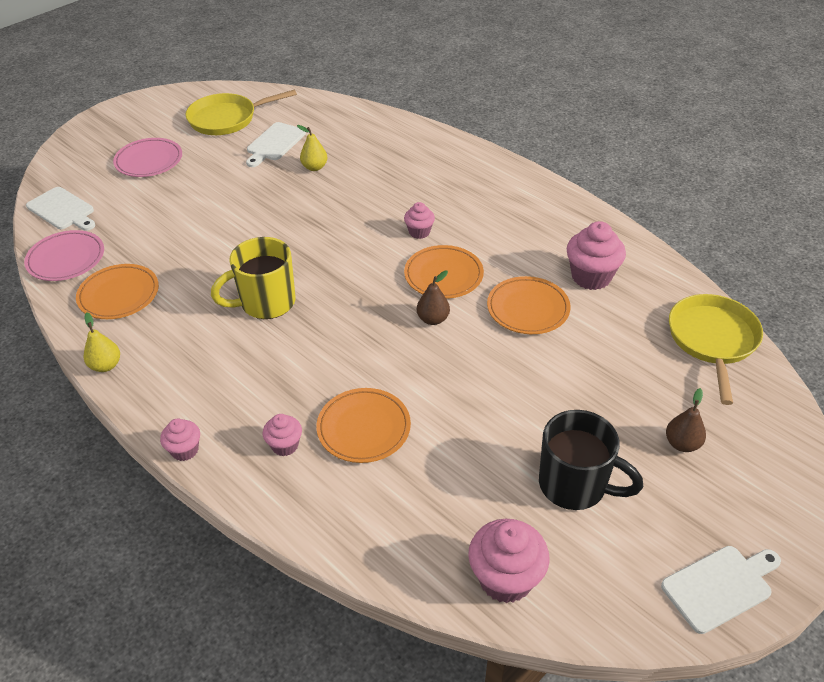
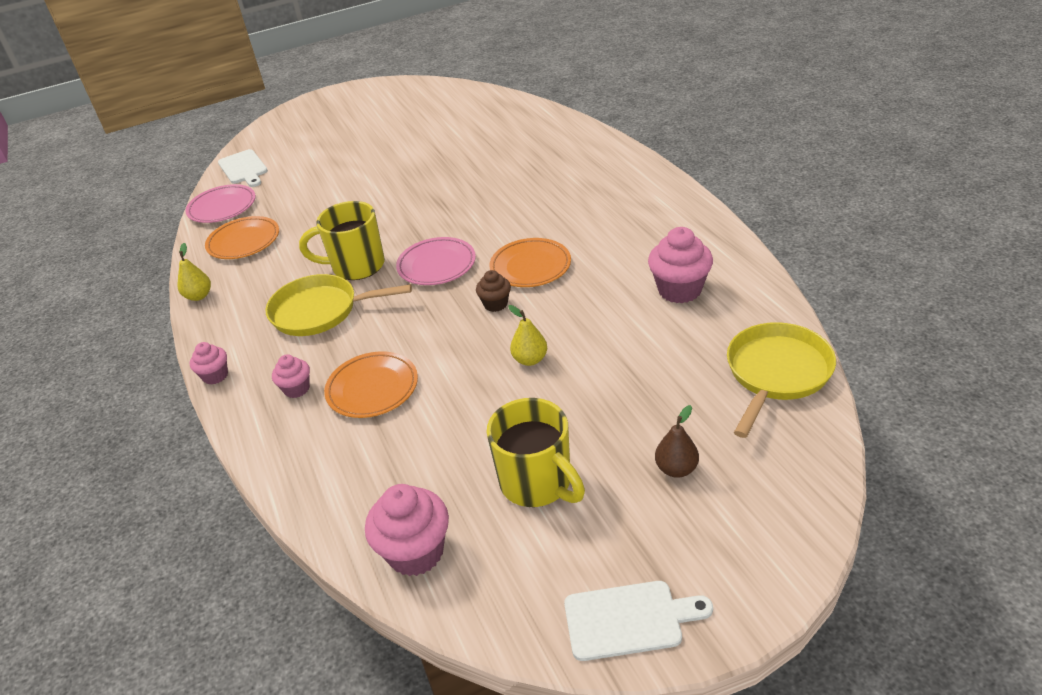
camera: 25 degrees right, 5 degrees down
(149, 161) = (334, 137): pink plate -> pink plate (436, 265)
(227, 119) = (420, 108): yellow pan -> yellow pan (320, 311)
(274, 143) = (448, 133): white cutting board -> none
(314, 167) = (471, 157): yellow pear -> yellow pear (530, 359)
(419, 232) = (532, 225): pink cupcake -> none
(433, 319) = (495, 304): brown pear -> brown cupcake
(528, 309) = (594, 310): orange plate -> none
(575, 485) = (537, 483): black mug -> yellow mug

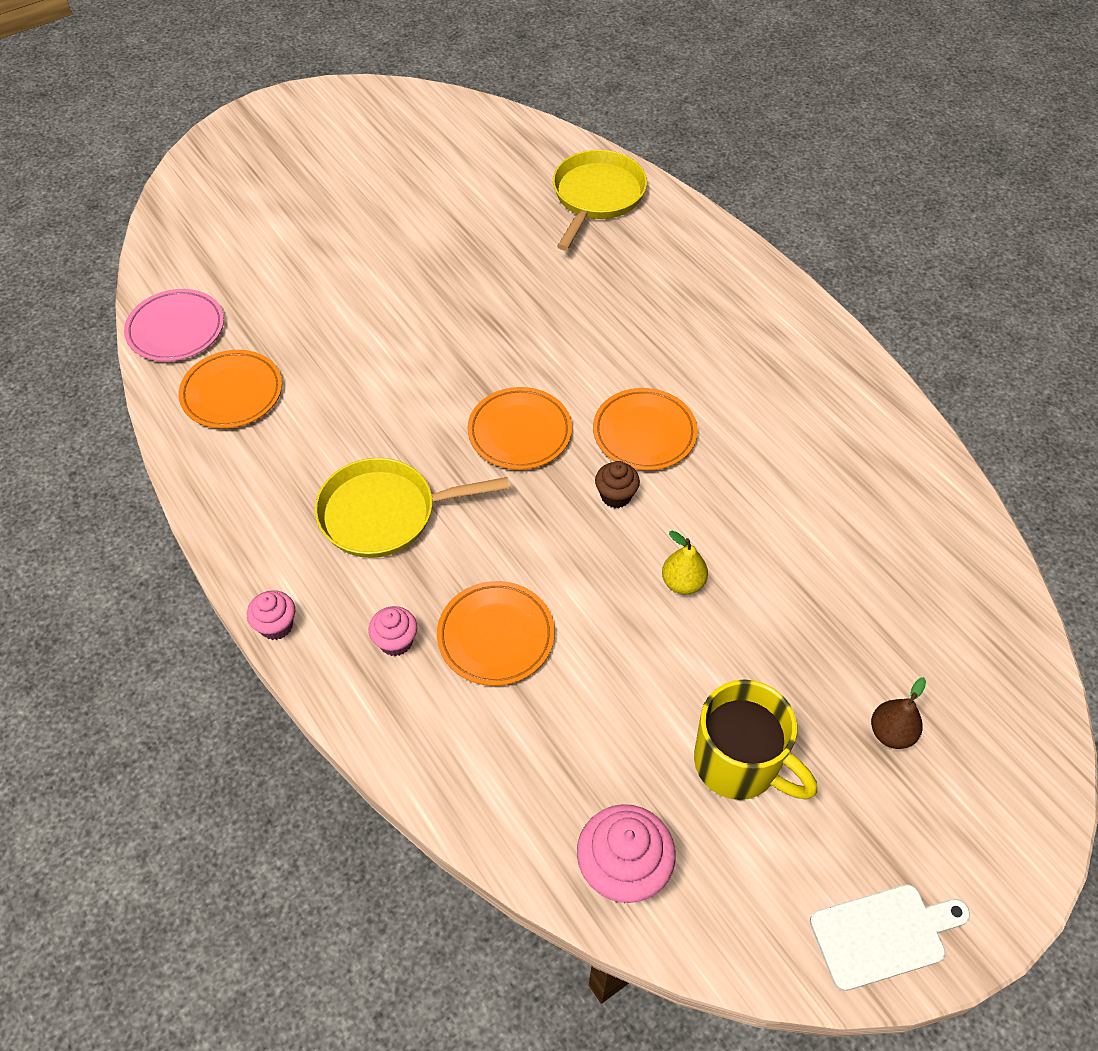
camera: 15 degrees left, 15 degrees up
(199, 296) = (201, 492): yellow pear -> none
(244, 168) = (182, 254): white cutting board -> none
(356, 266) = (410, 436): yellow mug -> none
(436, 265) = (520, 432): pink plate -> orange plate
(679, 290) = (838, 468): pink cupcake -> none
(776, 373) = (975, 591): yellow pan -> yellow pan (596, 197)

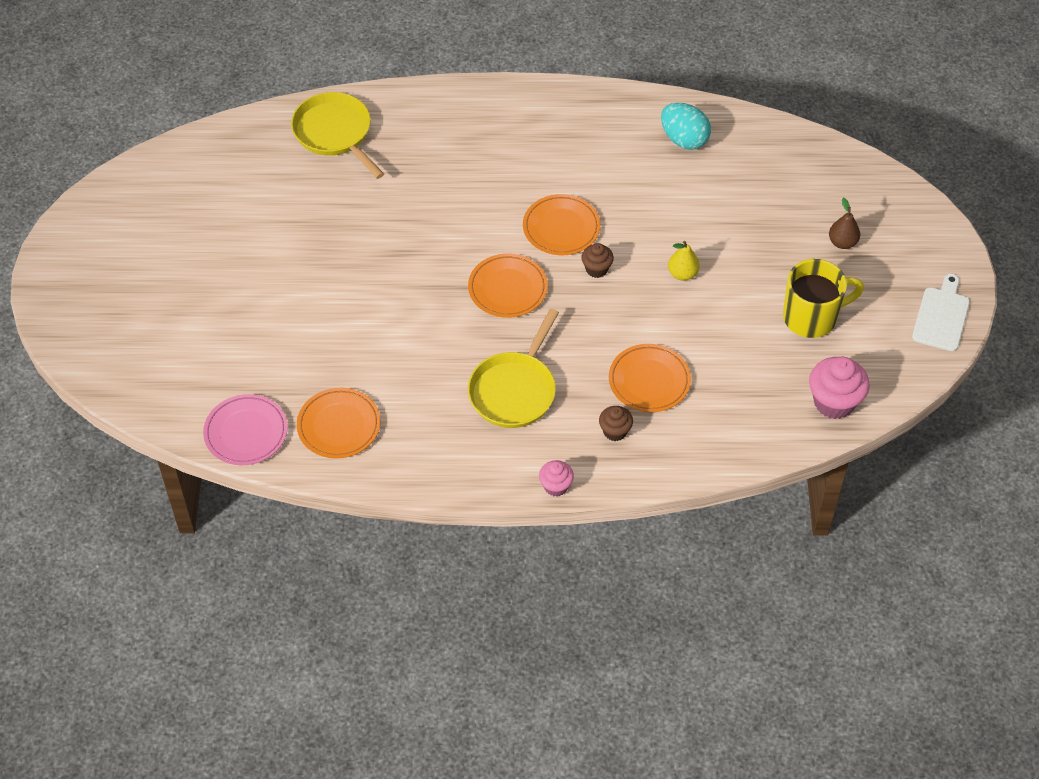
camera: 55 degrees left, 0 degrees up
(396, 642) = (615, 431): pink cupcake -> brown cupcake
(880, 475) = (684, 139): none -> turquoise egg

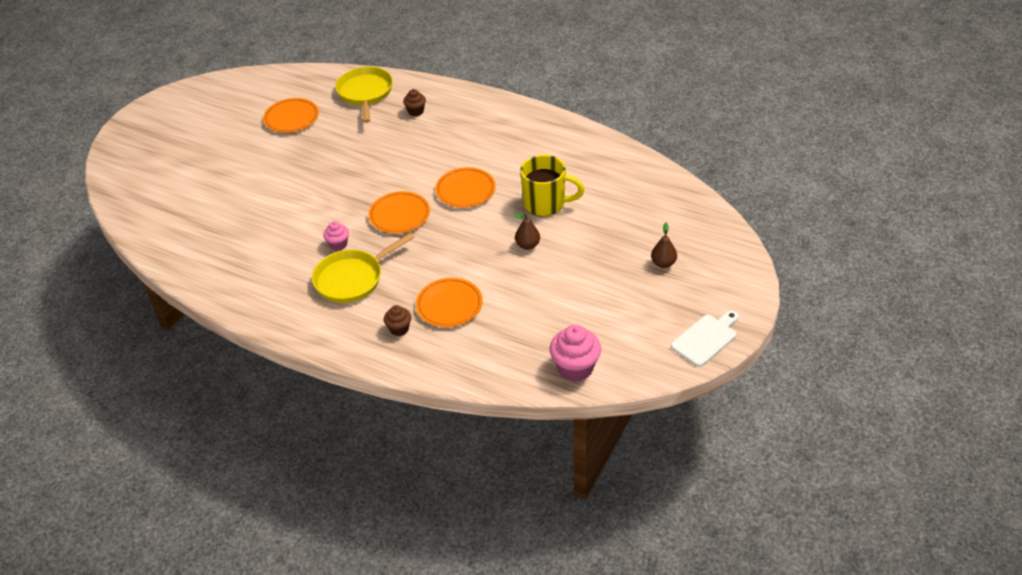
camera: 30 degrees right, 10 degrees down
(246, 432) = (165, 244): pink plate -> none
(339, 426) = (223, 260): orange plate -> orange plate (291, 118)
(556, 486) = (330, 349): pink cupcake -> pink cupcake (338, 244)
(596, 269) = (469, 223): brown cupcake -> brown cupcake (416, 111)
(682, 274) = (527, 245): yellow pear -> brown pear
(684, 139) = (594, 163): turquoise egg -> none
(812, 317) = (602, 305): yellow mug -> yellow mug (546, 204)

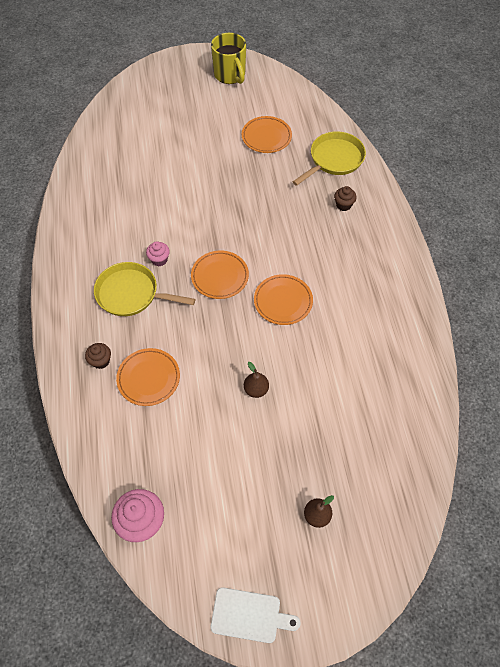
camera: 50 degrees right, 15 degrees up
(546, 204) = (315, 370): yellow mug -> yellow mug (230, 75)

